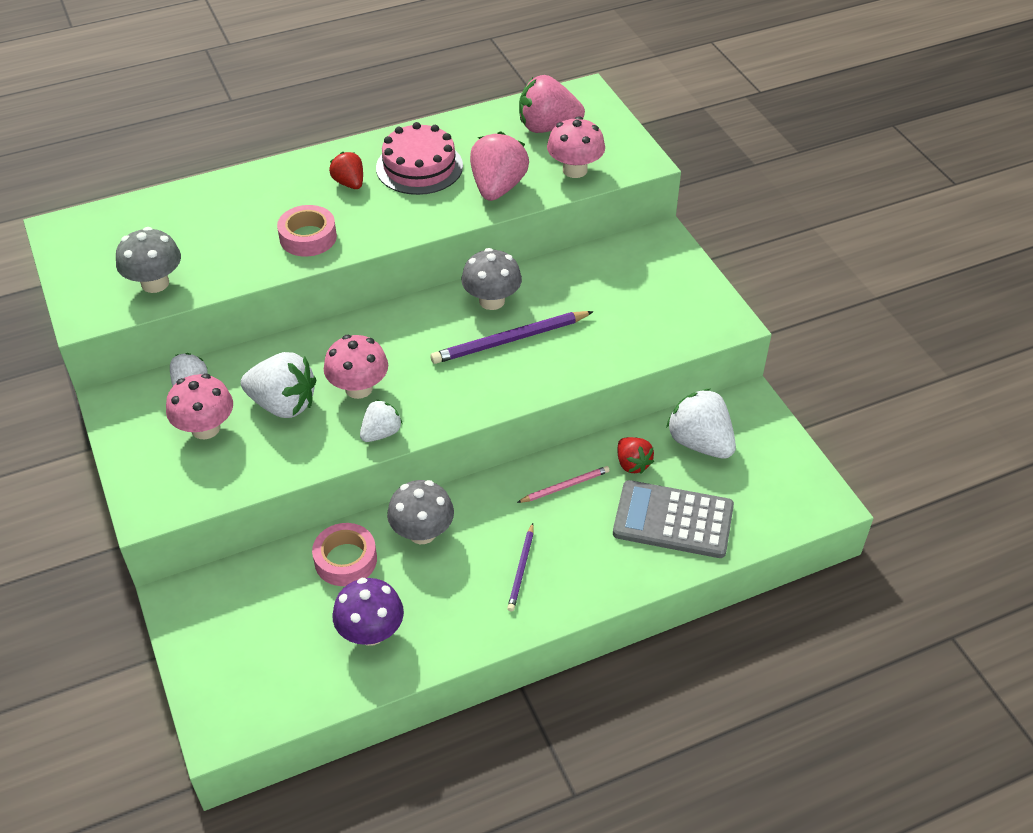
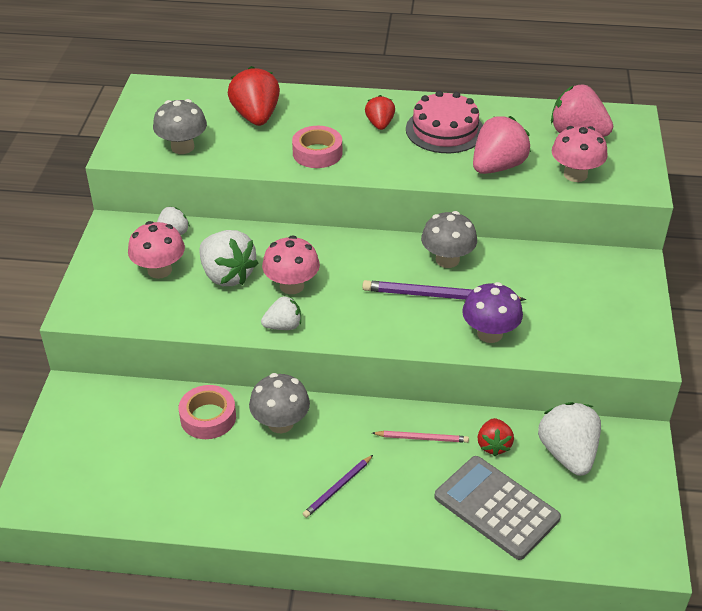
camera: 30 degrees right, 5 degrees down
(211, 220) = (256, 117): none -> red strawberry
(371, 632) = (186, 481): purple mushroom -> purple mushroom (489, 333)

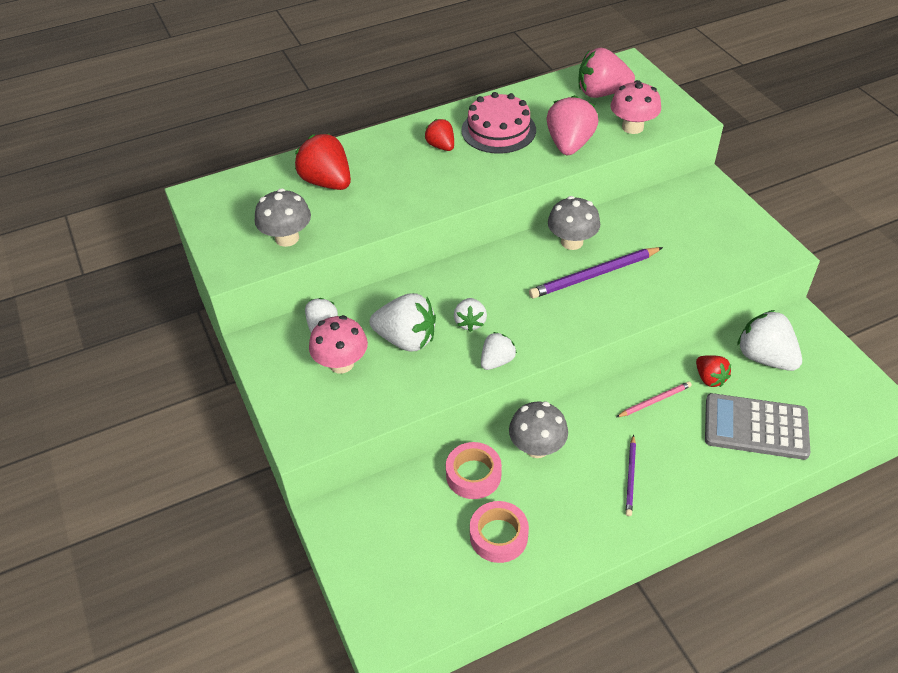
camera: 30 degrees left, 5 degrees up
(292, 286) = (470, 322): pink mushroom -> white strawberry
(317, 153) = (413, 193): pink tape -> pink tape (498, 536)
(489, 333) = (659, 288): purple mushroom -> none

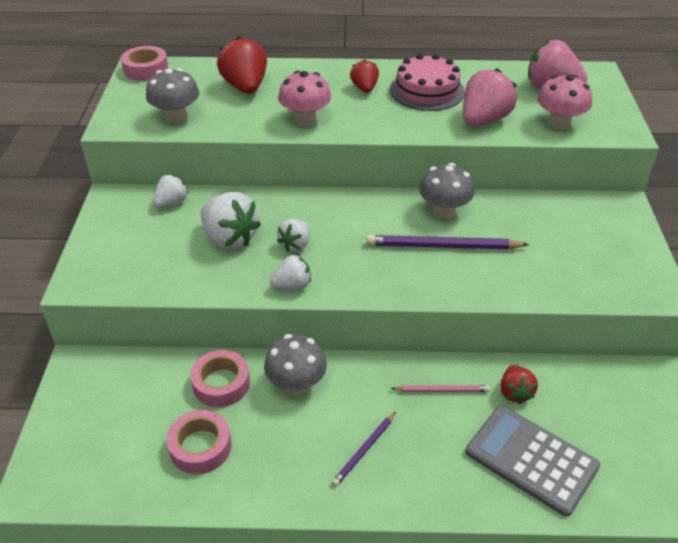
camera: 25 degrees right, 5 degrees down
(207, 195) = (146, 69): none -> pink tape
(341, 363) = (161, 237): pink mushroom -> pink mushroom (305, 120)
(765, 357) = (590, 396): white strawberry -> none

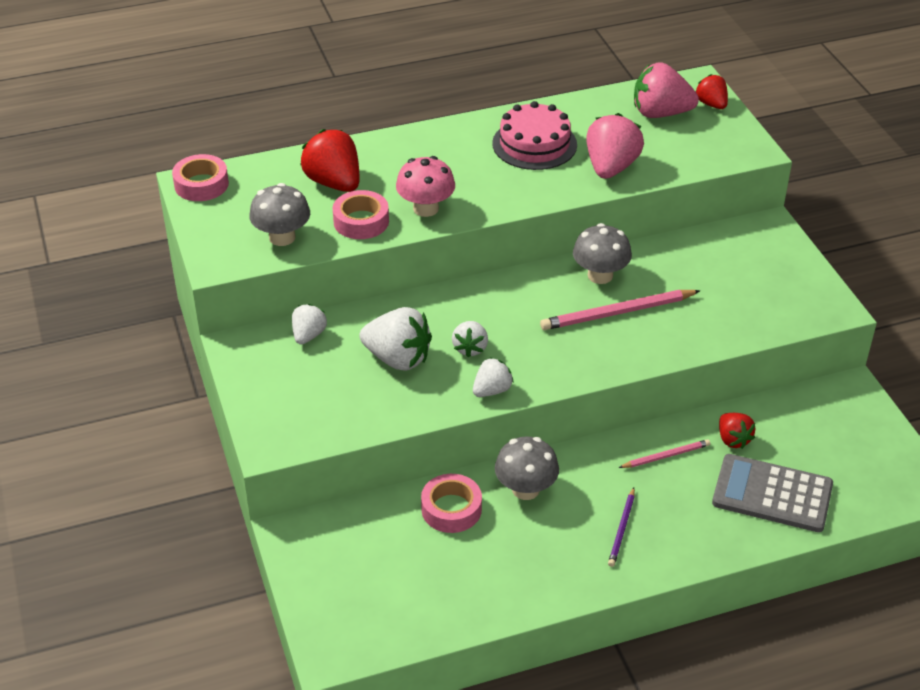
camera: 20 degrees left, 0 degrees up
(200, 447) = (467, 571): pink tape -> pink tape (361, 221)
(364, 88) = (466, 156): red strawberry -> red strawberry (711, 104)
(443, 246) = (617, 313): purple pencil -> pink pencil
(559, 123) = (687, 155): pink mushroom -> none

